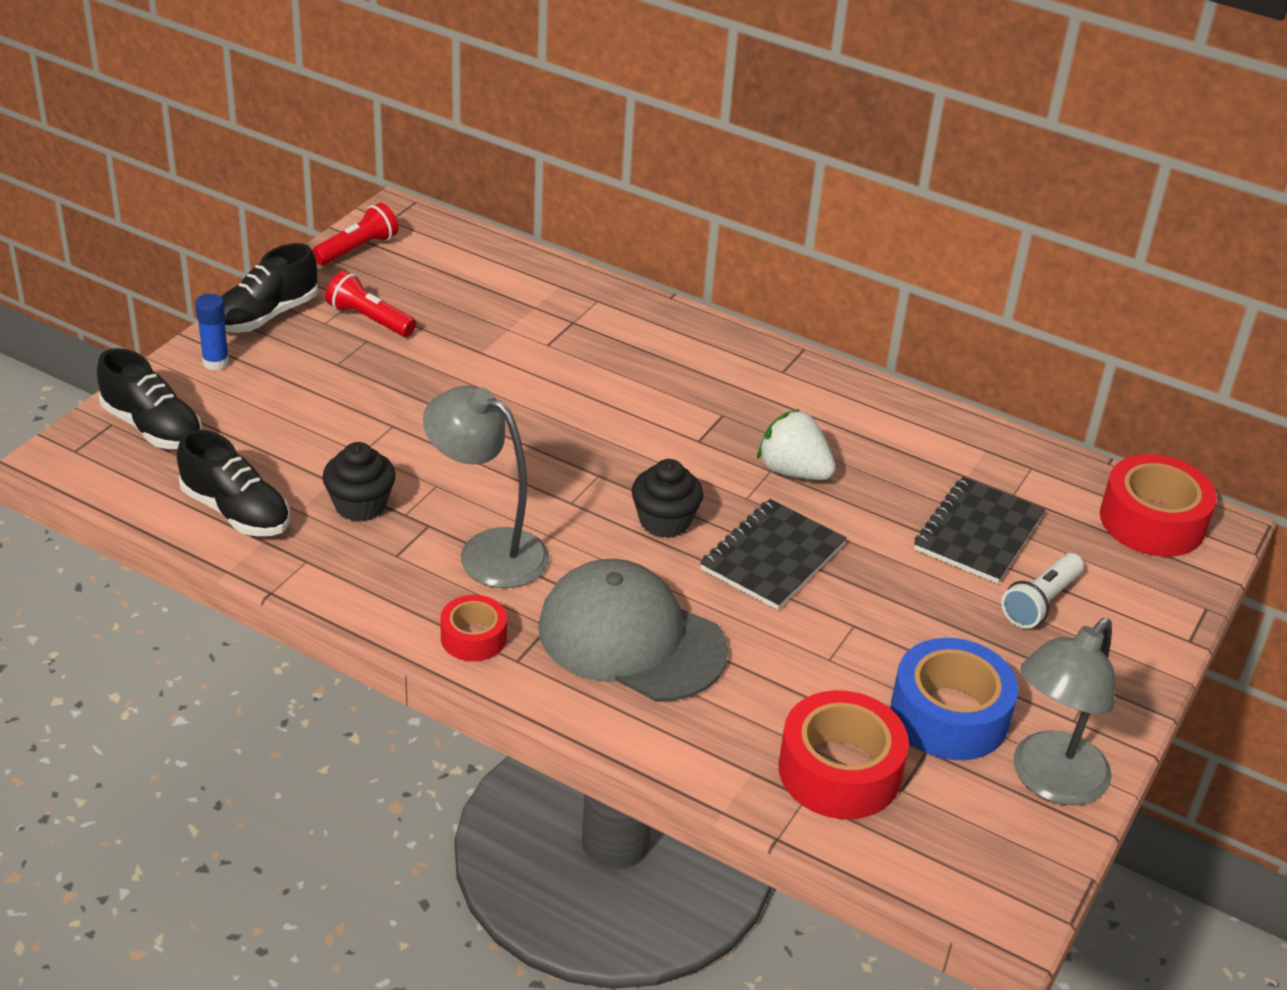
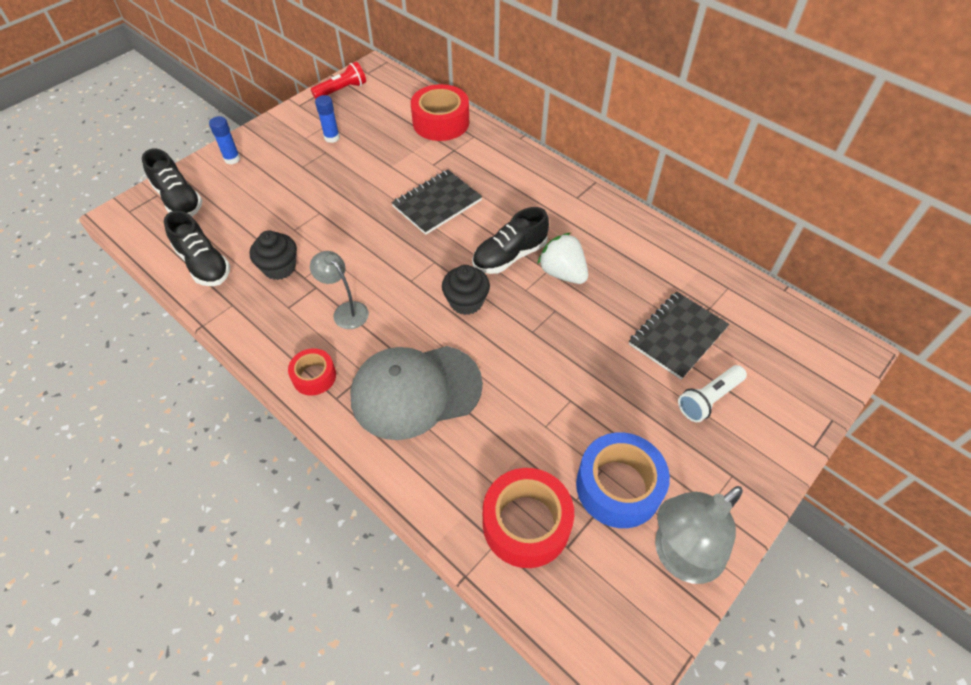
camera: 15 degrees right, 15 degrees up
(266, 315) = (273, 130): black shoe -> black shoe (509, 256)
(369, 319) = (332, 138): red flashlight -> blue glue stick
(488, 551) = (346, 311): grey lamp -> grey lamp, size x0.61
(631, 639) = (415, 391): grey cap -> grey cap turned 60 degrees counterclockwise
(773, 557) = (530, 338): black notebook -> black notebook (437, 203)
(1152, 521) = (806, 341): red tape -> red tape (441, 122)

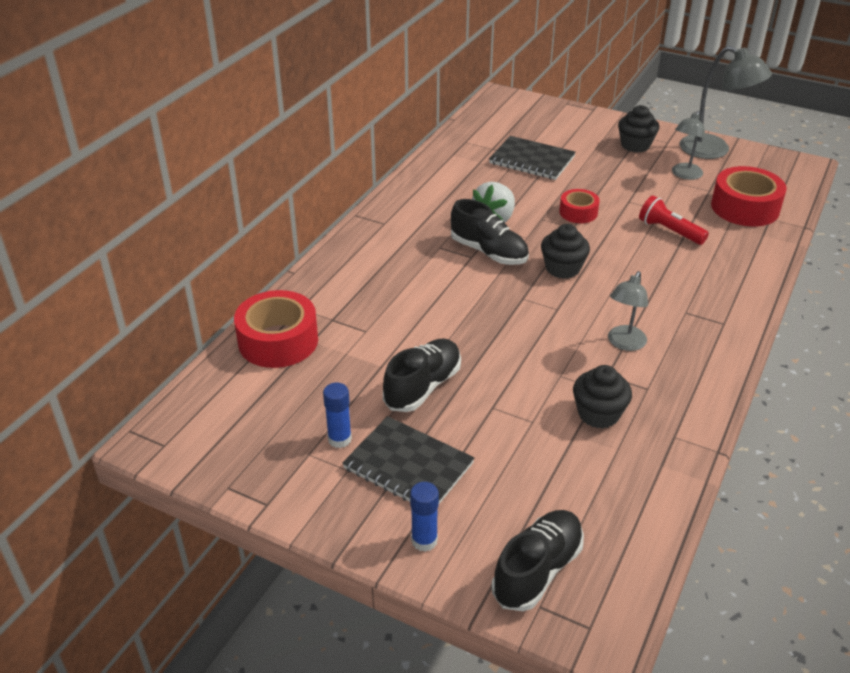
camera: 105 degrees left, 15 degrees down
(204, 264) = (634, 488): black shoe -> black shoe (422, 387)
(314, 376) = (713, 343): red tape -> red tape (578, 212)
(342, 90) = (217, 462): red flashlight -> red flashlight (669, 231)
(415, 391) = (680, 278): grey cap -> none
(437, 203) = (434, 313): black notebook -> black notebook (408, 466)
(618, 486) = (684, 175): blue tape -> grey lamp
(704, 459) = (635, 145): none -> black cupcake
(708, 399) = (583, 145): white flashlight -> none

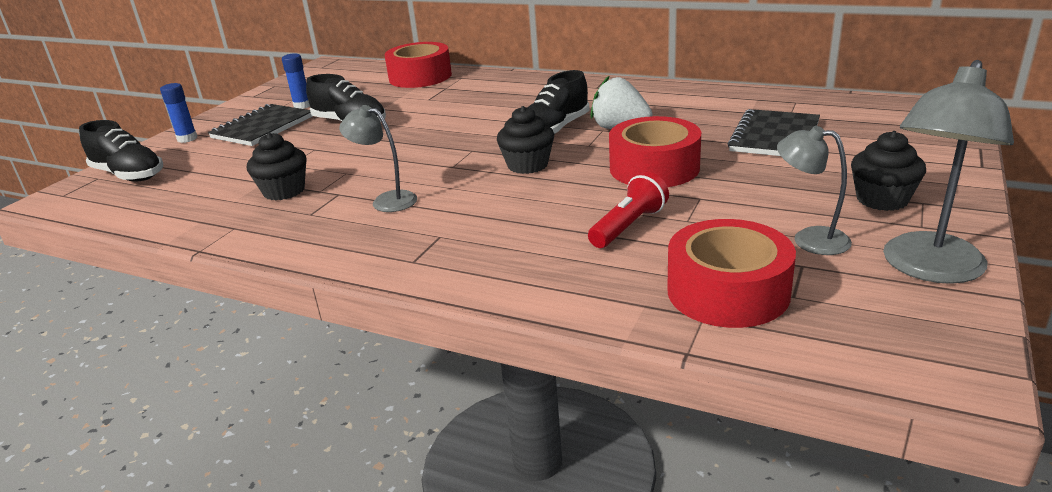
camera: 90 degrees right, 10 degrees down
(578, 212) = (654, 168): red tape -> red tape, size x1.76

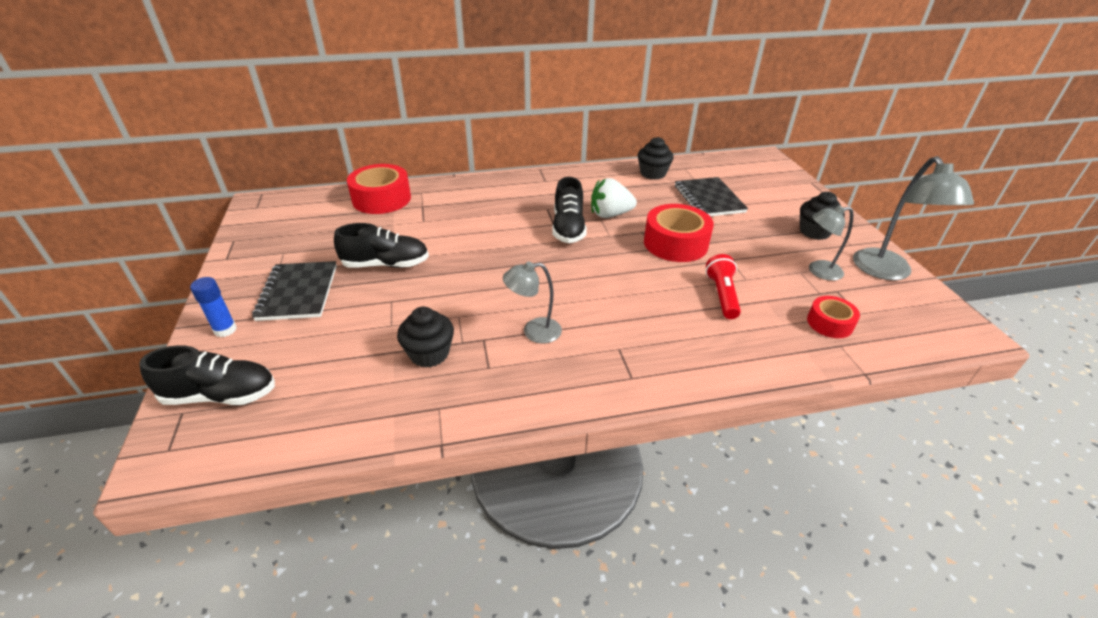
camera: 40 degrees left, 10 degrees up
(302, 106) = (305, 257): blue glue stick -> none
(527, 165) = (593, 265): black cupcake -> black cupcake (653, 174)
(727, 291) = (829, 323): red tape -> red tape, size x0.57

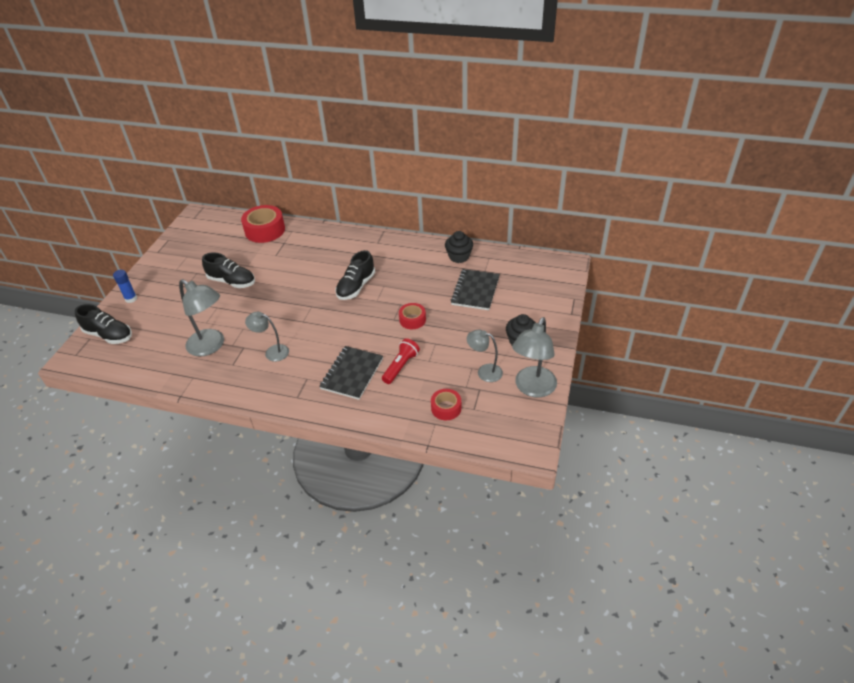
camera: 30 degrees right, 5 degrees up
(298, 292) = (177, 286): black notebook -> black notebook (352, 374)
(429, 353) = (211, 346): black cupcake -> grey lamp
(610, 214) = (393, 284): white strawberry -> none
(675, 243) = (412, 320): red tape -> red tape, size x0.57

